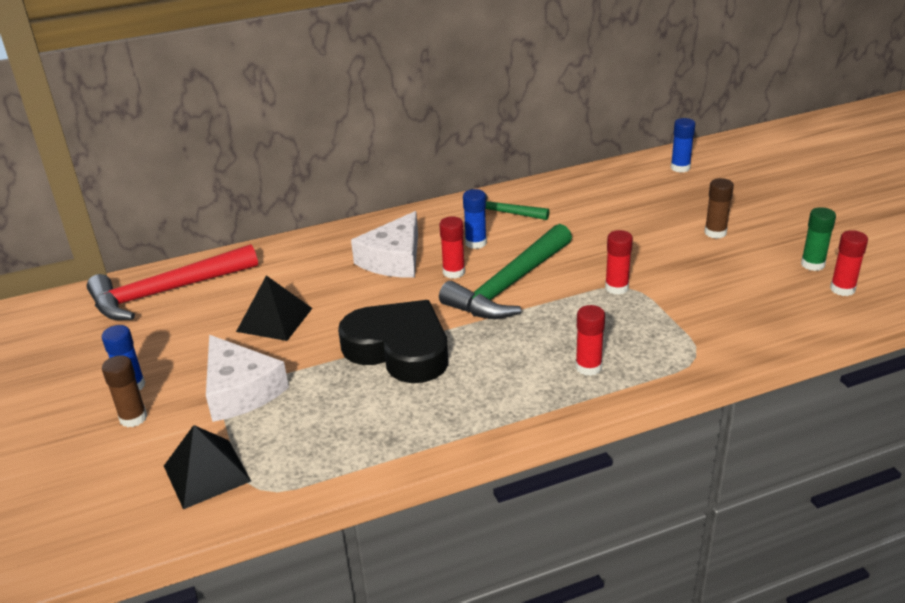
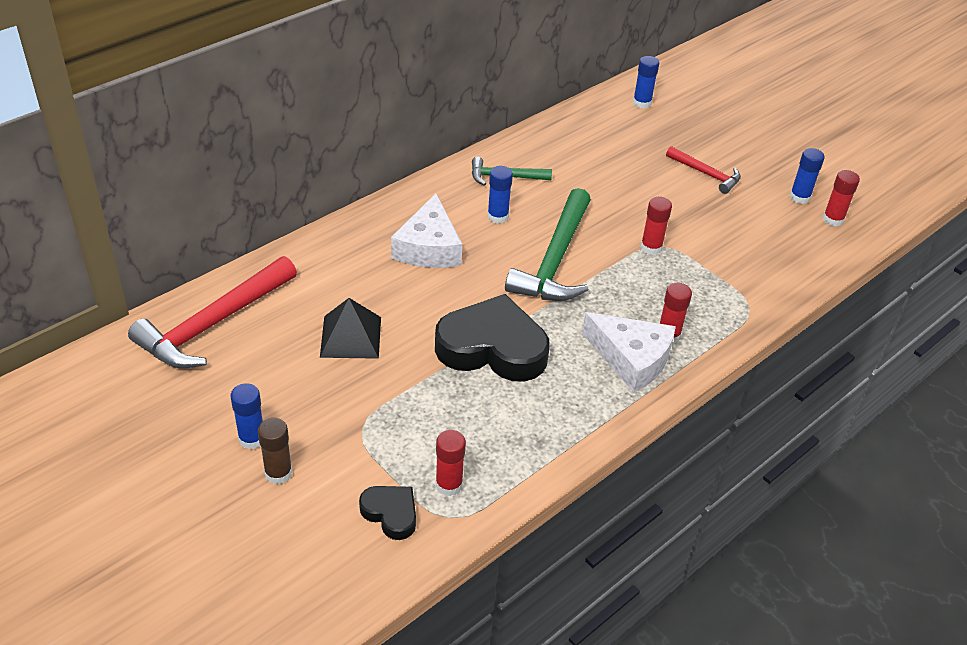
camera: 25 degrees left, 10 degrees up
(206, 473) = (391, 513): black pyramid -> black heart
(240, 390) = (367, 421): white cheese -> white cheese (631, 359)
(454, 272) = (495, 253): red glue stick -> red glue stick (449, 485)
(715, 233) = (706, 174): brown glue stick -> red hammer
(812, 264) = (799, 197): green glue stick -> blue glue stick

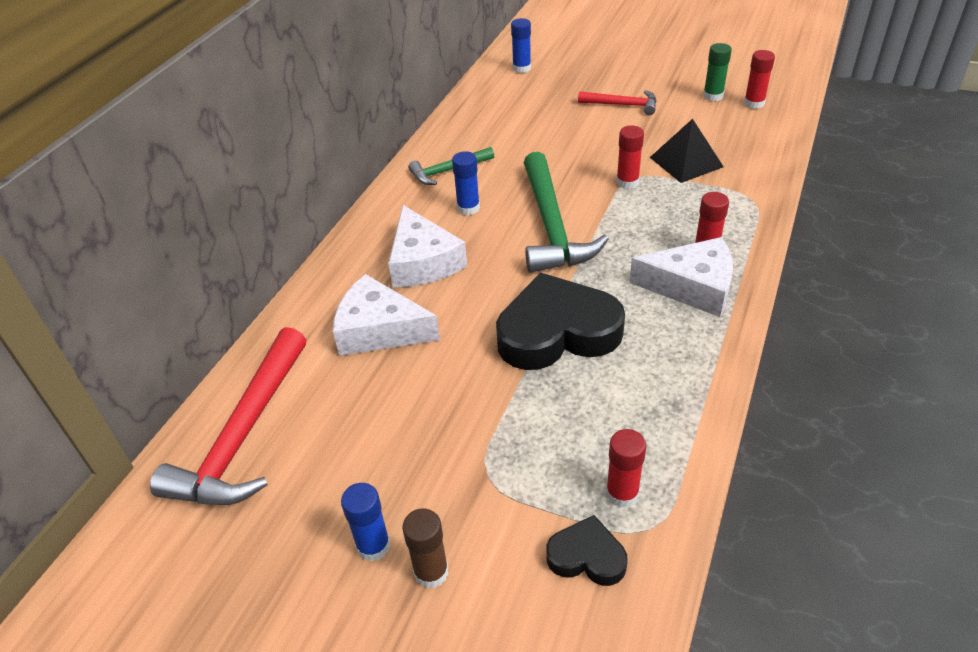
camera: 20 degrees left, 0 degrees up
(351, 336) = (406, 382): black pyramid -> black pyramid (686, 162)
(358, 288) = (379, 329): none -> white cheese
(799, 197) = (713, 96): blue glue stick -> green glue stick

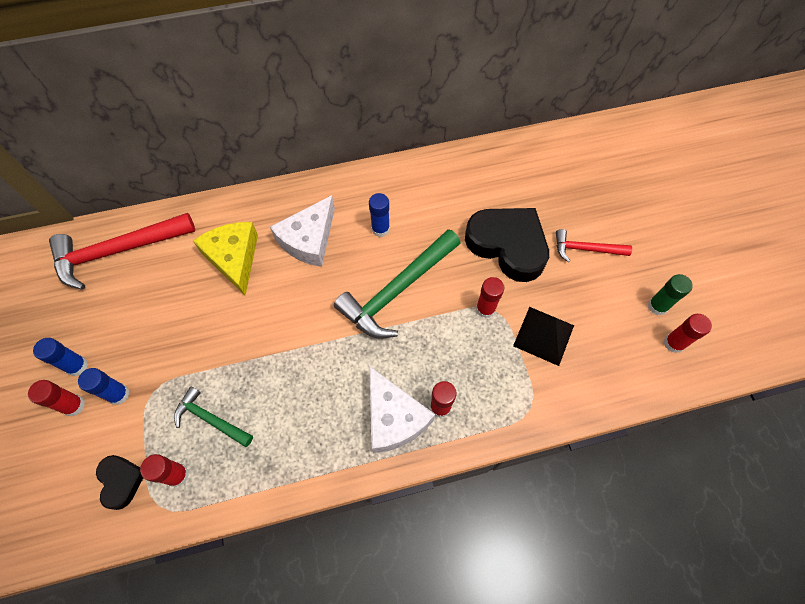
camera: 50 degrees right, 20 degrees up
(379, 329) = (234, 258): white cheese -> yellow cheese
(431, 572) = (74, 405): brown glue stick -> red glue stick
(448, 171) = (411, 191): green hammer -> green hammer (211, 419)
(521, 68) = (577, 153): blue glue stick -> blue glue stick (118, 394)
(557, 332) = (293, 358): black heart -> black heart (507, 245)
(623, 105) = (585, 249): red hammer -> red hammer turned 120 degrees clockwise

